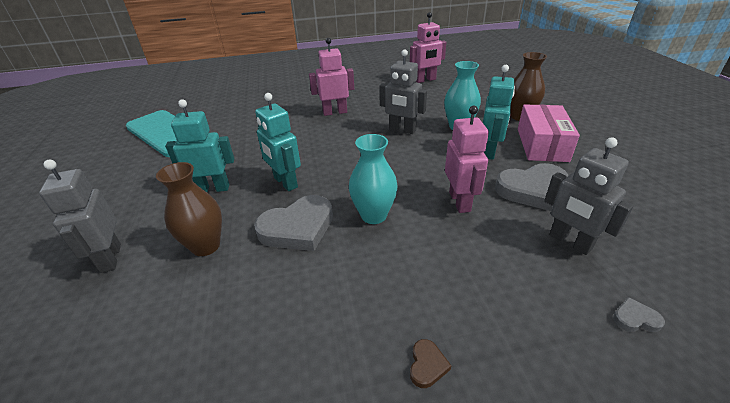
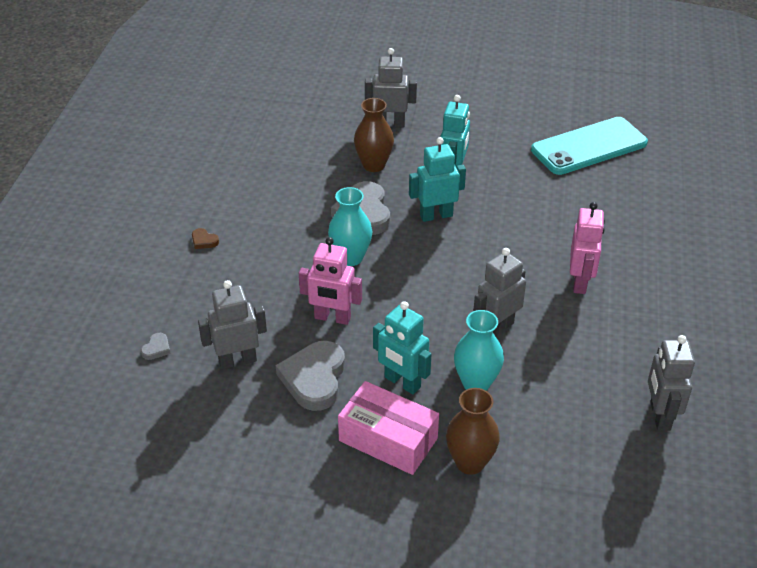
camera: 110 degrees right, 5 degrees up
(425, 80) = (659, 416): pink robot -> grey robot

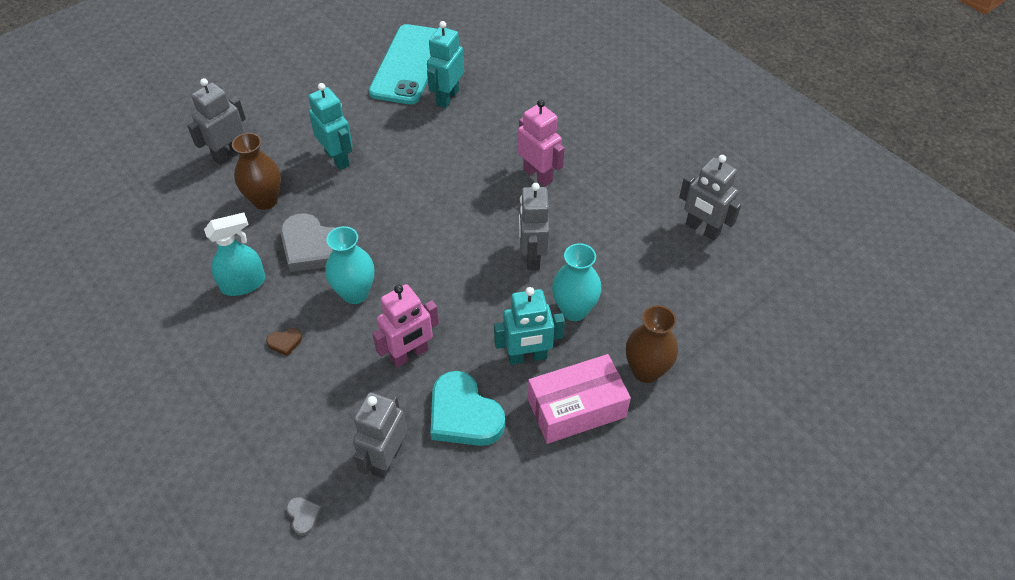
camera: 50 degrees left, 10 degrees up
(204, 241) = (208, 386): brown heart -> brown heart (285, 342)
(296, 202) = (243, 284): none -> turquoise spray bottle
(314, 378) = (464, 414): grey heart -> turquoise heart
(436, 215) = (373, 204): turquoise robot -> turquoise robot (447, 97)

